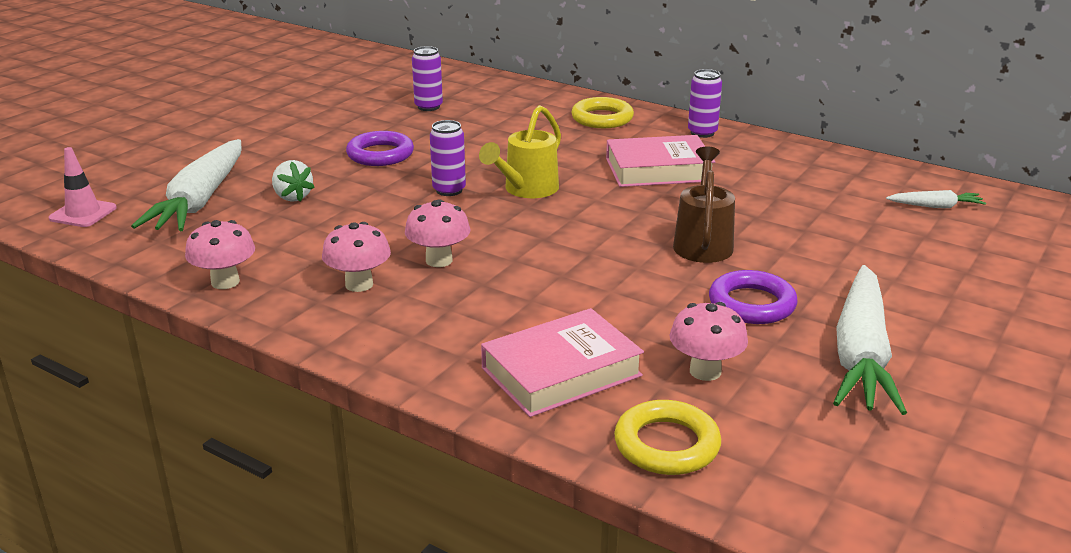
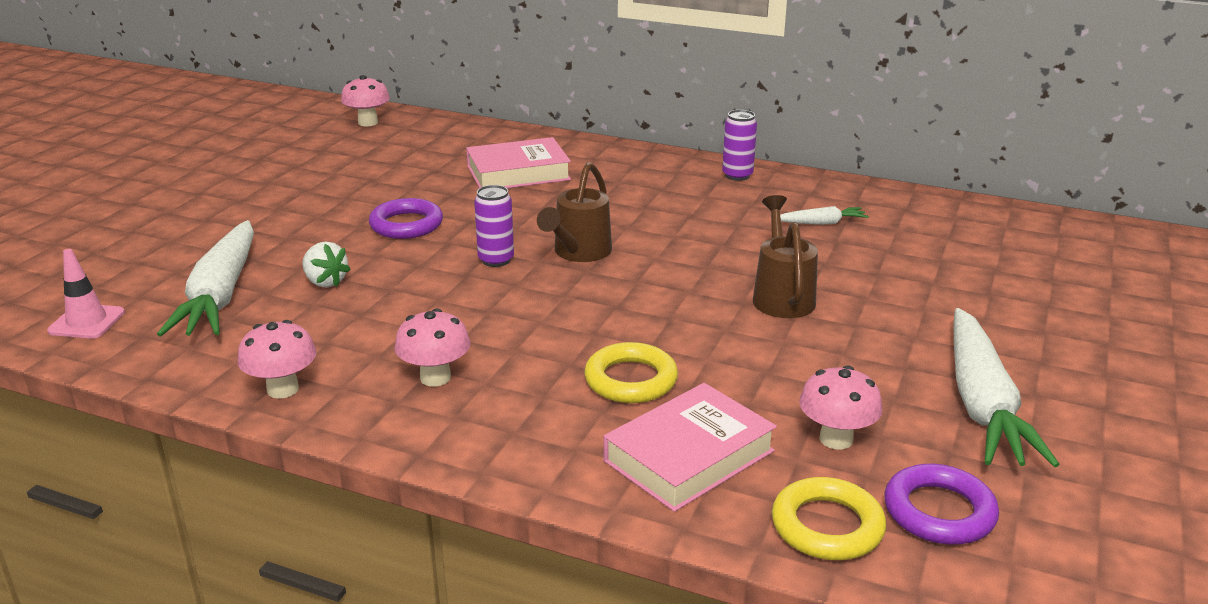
camera: 10 degrees left, 0 degrees up
(428, 107) = (440, 166): purple can -> none
(439, 260) = (513, 341): pink mushroom -> pink mushroom (368, 122)
(526, 190) = (579, 253): yellow watering can -> brown watering can
(602, 118) = (629, 167): yellow ring -> yellow ring (631, 380)
(658, 170) = (707, 219): pink book -> pink book (518, 173)
(752, 304) = (855, 359): purple ring -> purple ring (939, 511)
(935, 206) = (994, 237): white carrot -> white carrot (822, 223)

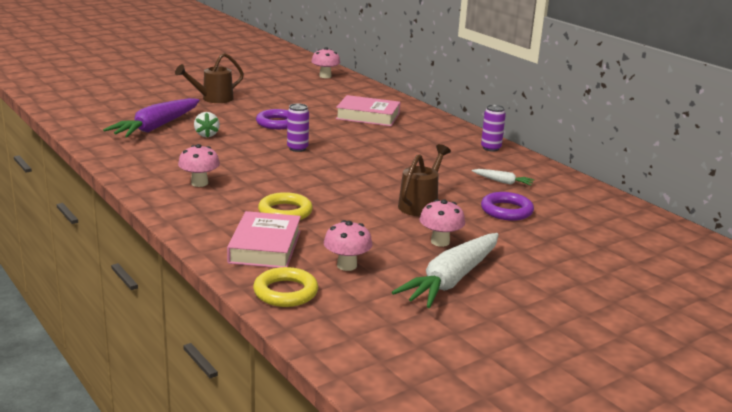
camera: 30 degrees right, 5 degrees down
(87, 322) = (92, 121): pink traffic cone -> none
(220, 295) = (156, 127): white carrot -> purple carrot
(283, 389) = (132, 167): pink mushroom -> pink mushroom (440, 242)
(579, 253) = (343, 157): brown watering can -> brown watering can (213, 99)
(689, 456) = (265, 247): pink book -> pink book turned 75 degrees counterclockwise
(939, 511) = (349, 308): purple ring -> purple ring (506, 210)

